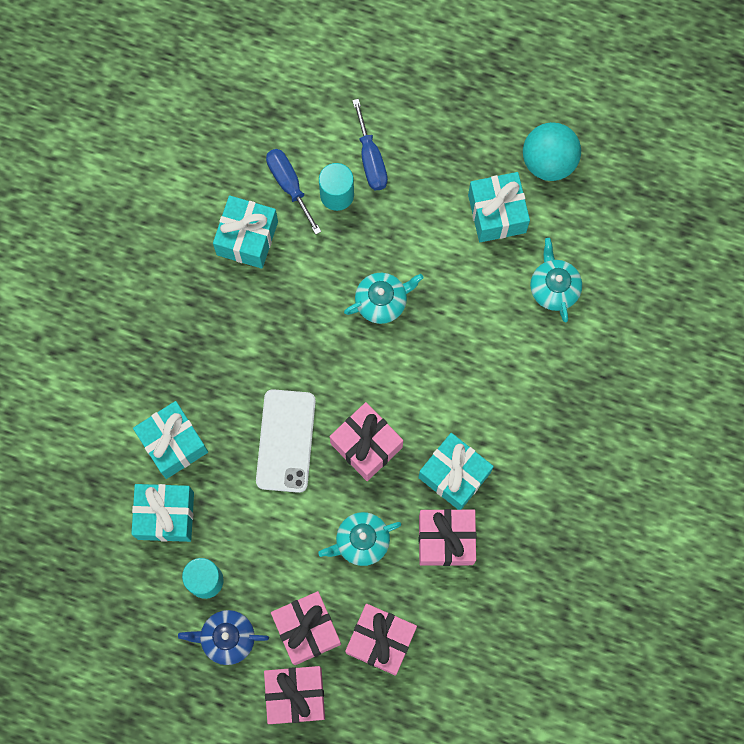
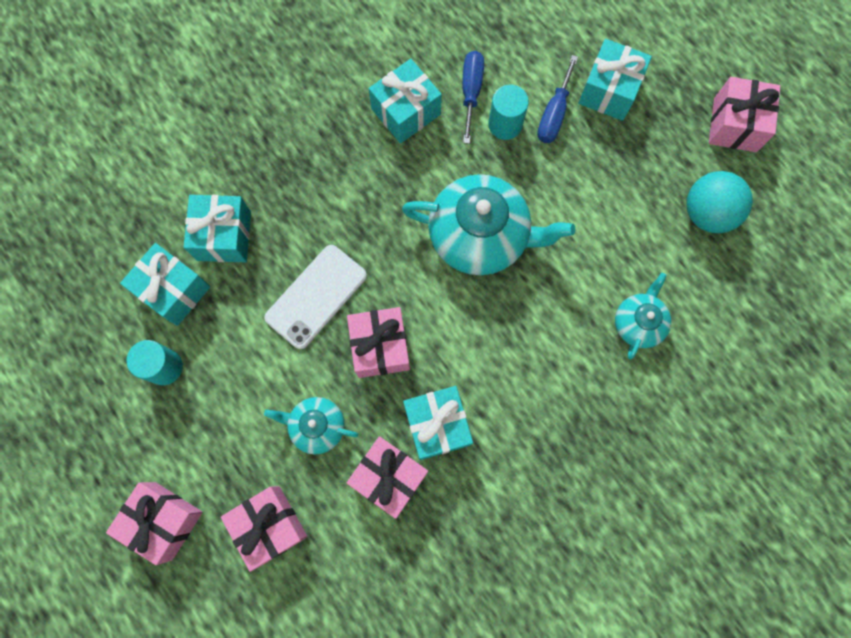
camera: 35 degrees right, 0 degrees up
(227, 638) = (145, 428): blue teapot -> none
(307, 629) = (215, 470): pink gift -> pink gift (735, 125)
(382, 301) = (480, 235): turquoise teapot -> turquoise teapot, size x1.88
(497, 213) = (631, 227): turquoise gift -> turquoise gift (609, 91)

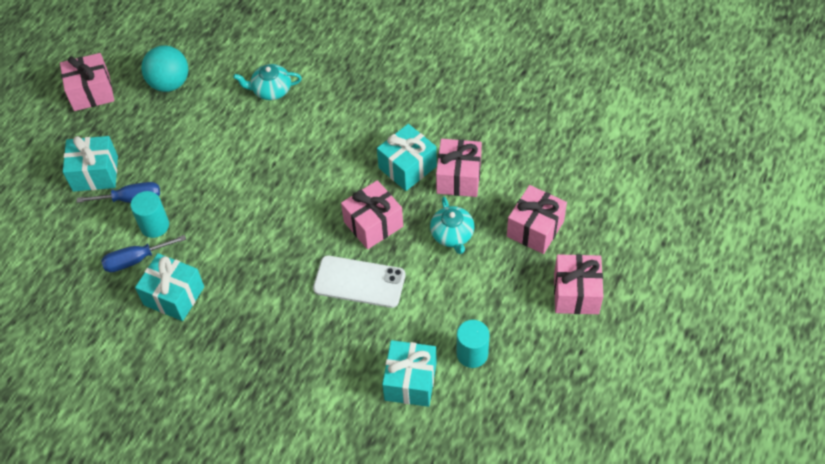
camera: 115 degrees left, 20 degrees down
(224, 236) = (346, 370): turquoise gift -> none
(480, 235) = (255, 202): turquoise teapot -> none

